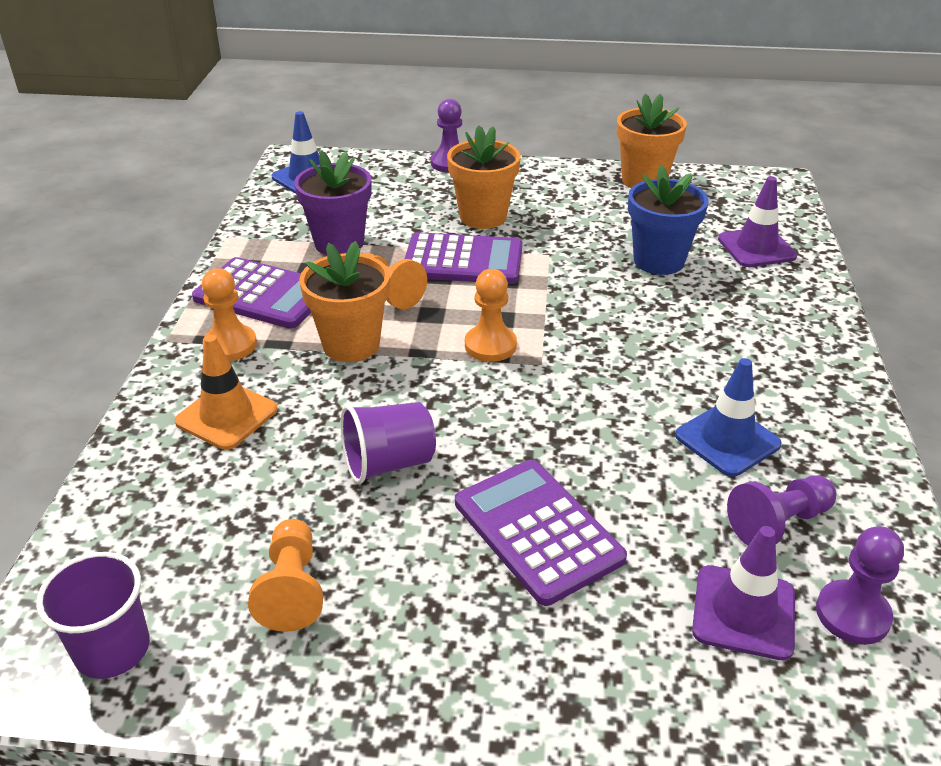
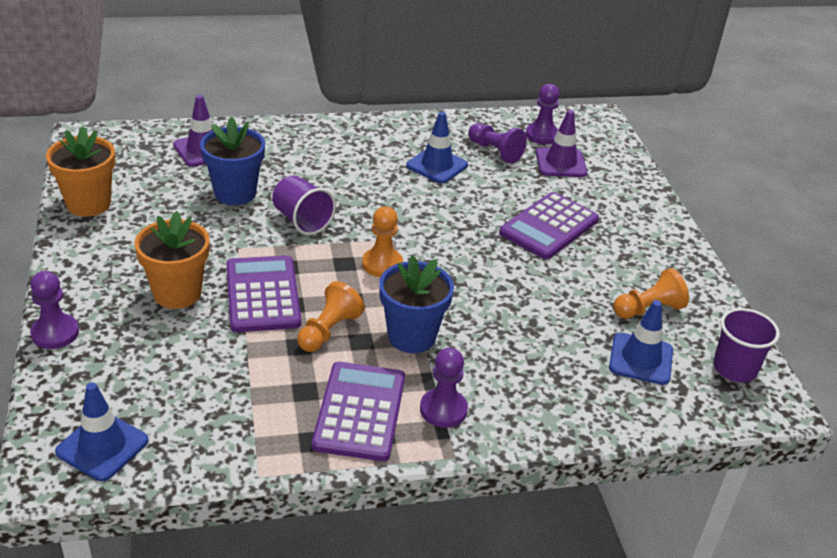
camera: 110 degrees left, 0 degrees up
(200, 538) = (640, 359): none -> blue traffic cone
(226, 416) = (528, 383): orange traffic cone -> none
(230, 345) = (443, 409): orange pawn -> purple pawn
(339, 243) = (251, 381): purple flower pot -> none
(351, 344) = (411, 336): orange flower pot -> blue flower pot
(389, 463) = (530, 291): purple cup -> purple cup (302, 220)

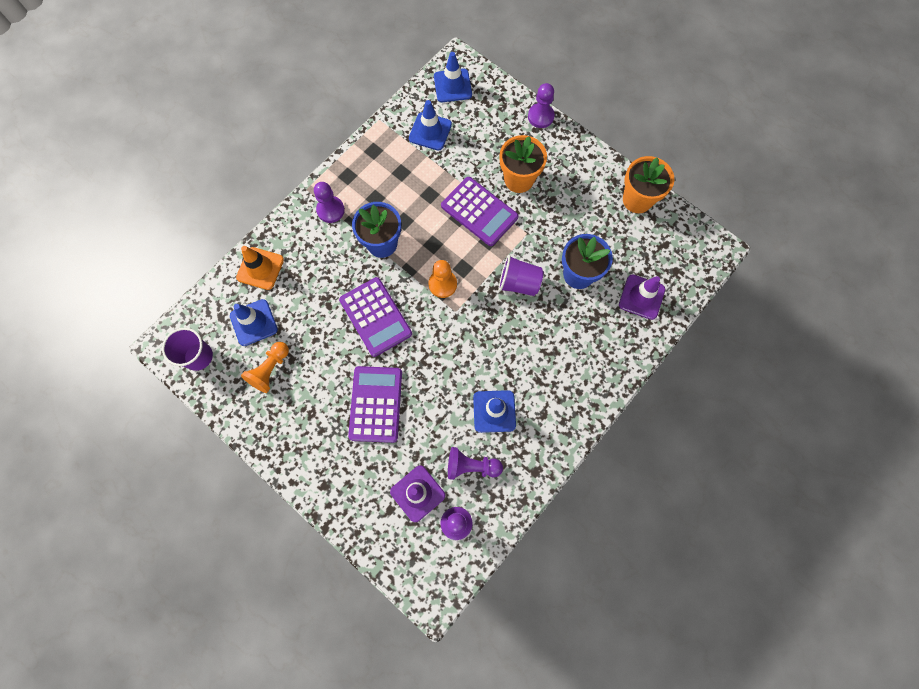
camera: 145 degrees right, 35 degrees up
(209, 411) = (430, 131): none -> blue traffic cone
(328, 331) = (425, 215): orange pawn -> none
(359, 411) = (367, 180): purple calculator -> purple calculator (375, 317)
(594, 406) = (260, 268): none -> orange traffic cone

